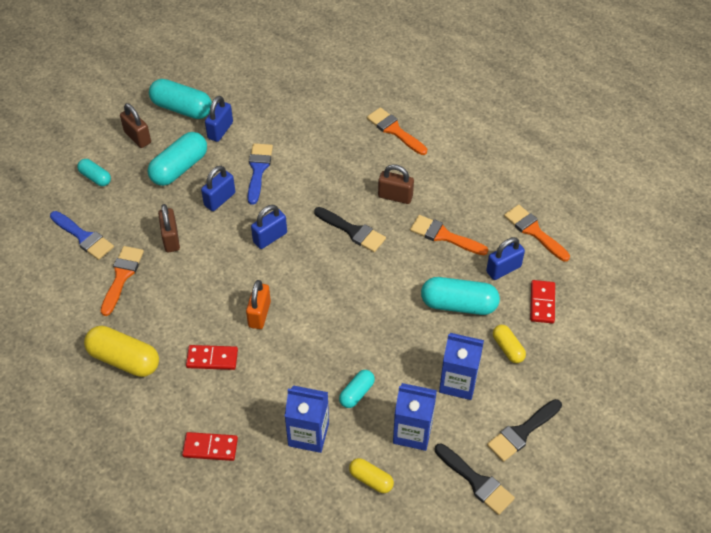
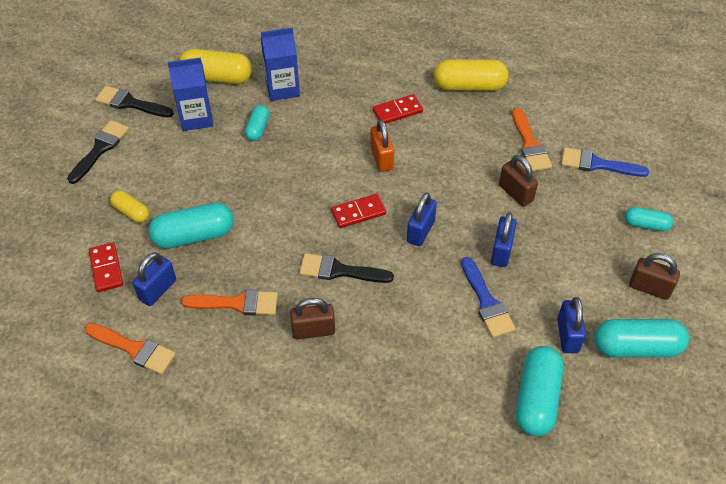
camera: 155 degrees right, 0 degrees up
(179, 168) = (572, 269): turquoise capsule -> turquoise capsule (536, 398)
(210, 448) = (354, 56): red domino -> red domino (358, 212)
(371, 479) = (217, 77): yellow capsule -> yellow capsule, size x1.78
(394, 130) = (359, 426): orange brush -> none
(458, 382) = (170, 167): blue carton -> none

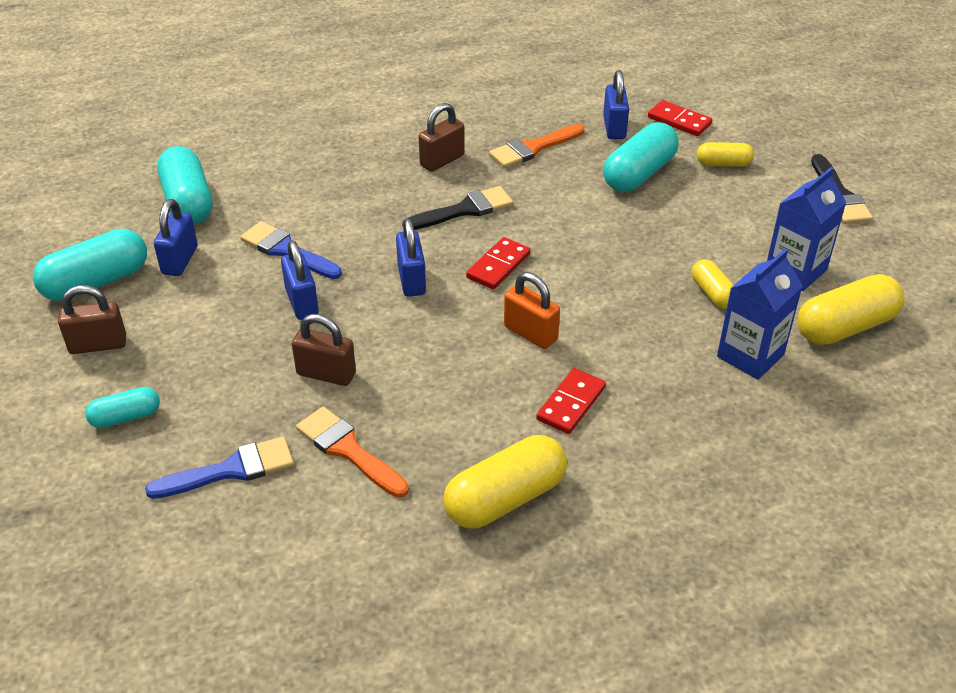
camera: 145 degrees right, 10 degrees down
(130, 103) = (887, 249): black brush -> none
(134, 349) = (579, 91): orange brush -> none
(258, 129) = (713, 294): turquoise capsule -> yellow capsule
(567, 335) = (180, 260): blue padlock -> blue padlock turned 45 degrees clockwise

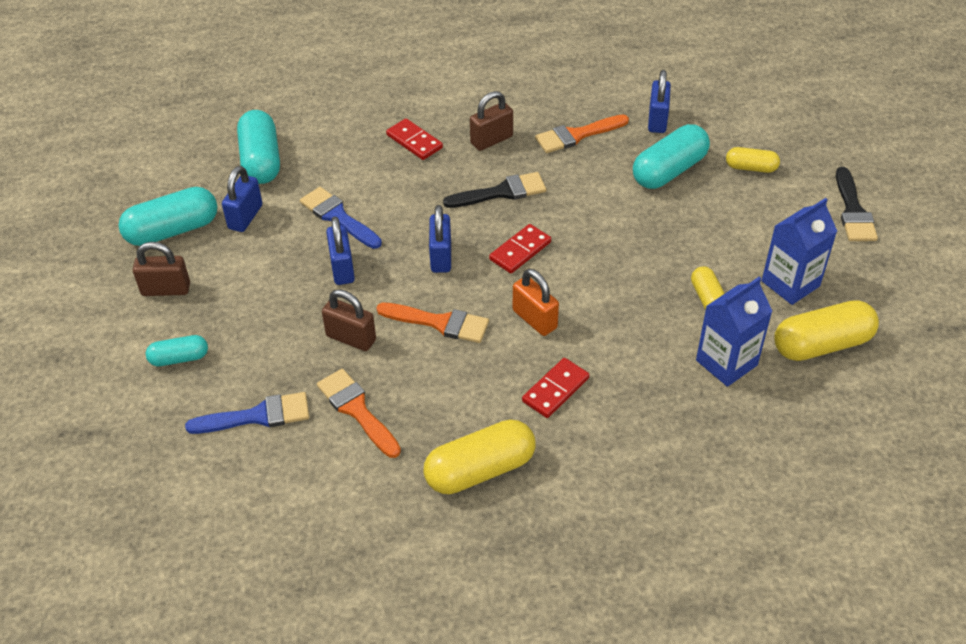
camera: 10 degrees right, 5 degrees up
(425, 347) = (439, 323): none -> orange brush
(679, 121) = (720, 119): red domino -> red domino (414, 141)

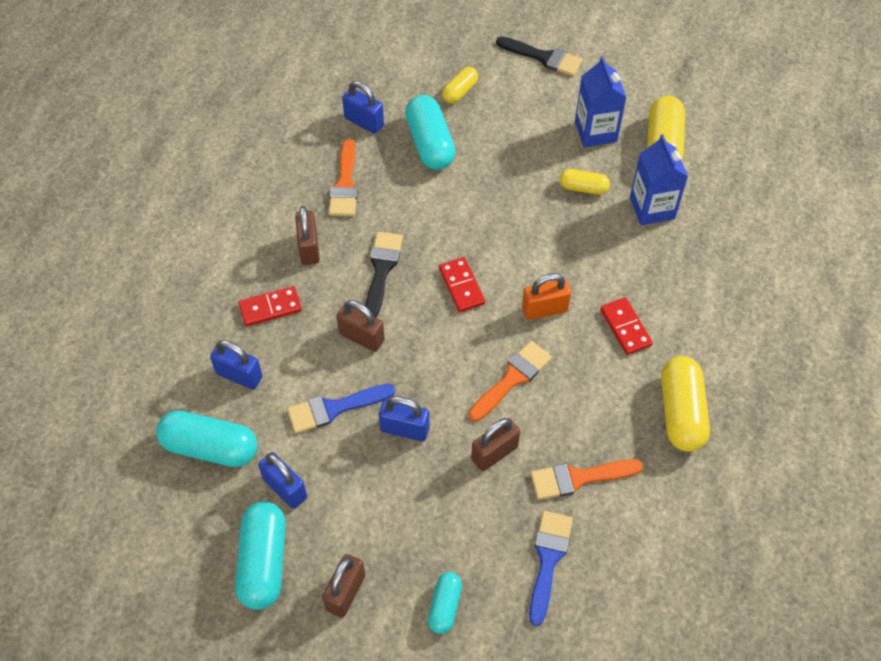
camera: 65 degrees left, 10 degrees up
(420, 206) = (361, 337): none -> brown padlock
(441, 257) = (435, 347): blue padlock -> blue padlock (239, 375)

